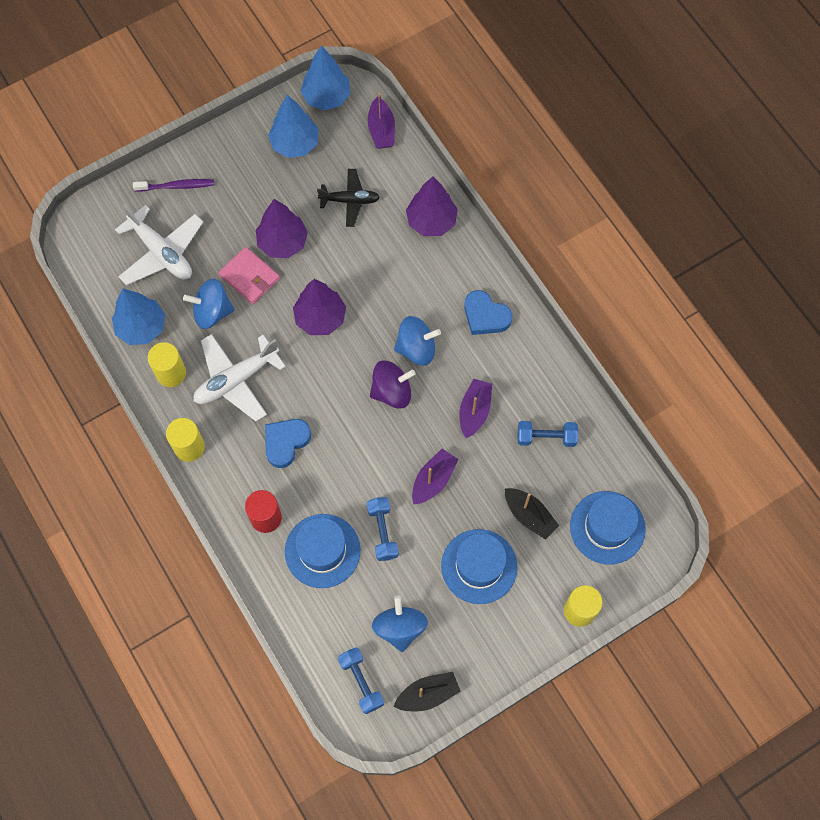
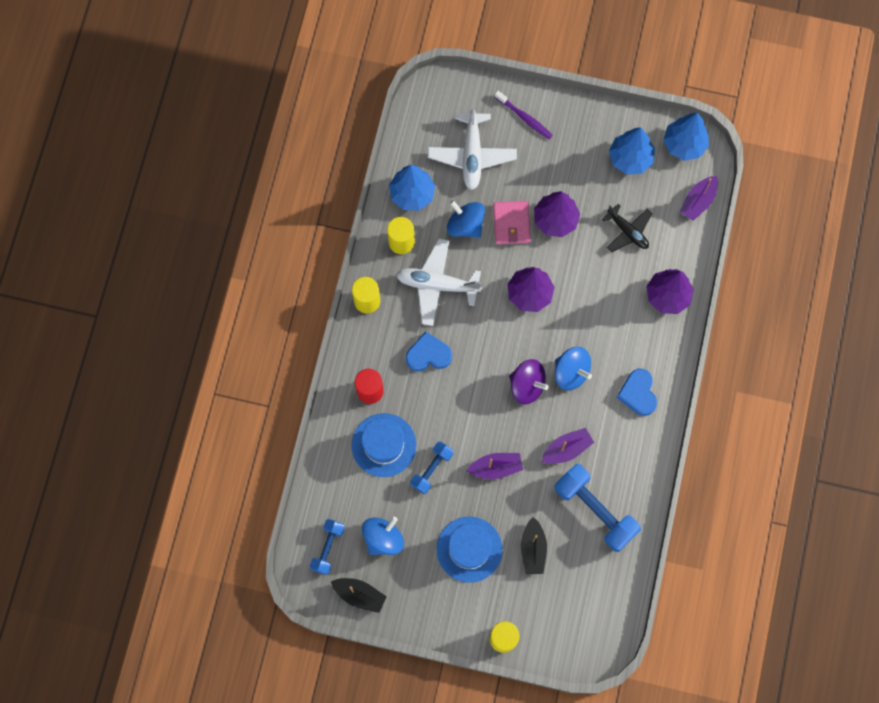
camera: 45 degrees right, 5 degrees up
(546, 437) = (595, 510): blue dumbbell -> blue dumbbell, size x1.75
(607, 527) = (575, 605): blue hat -> none

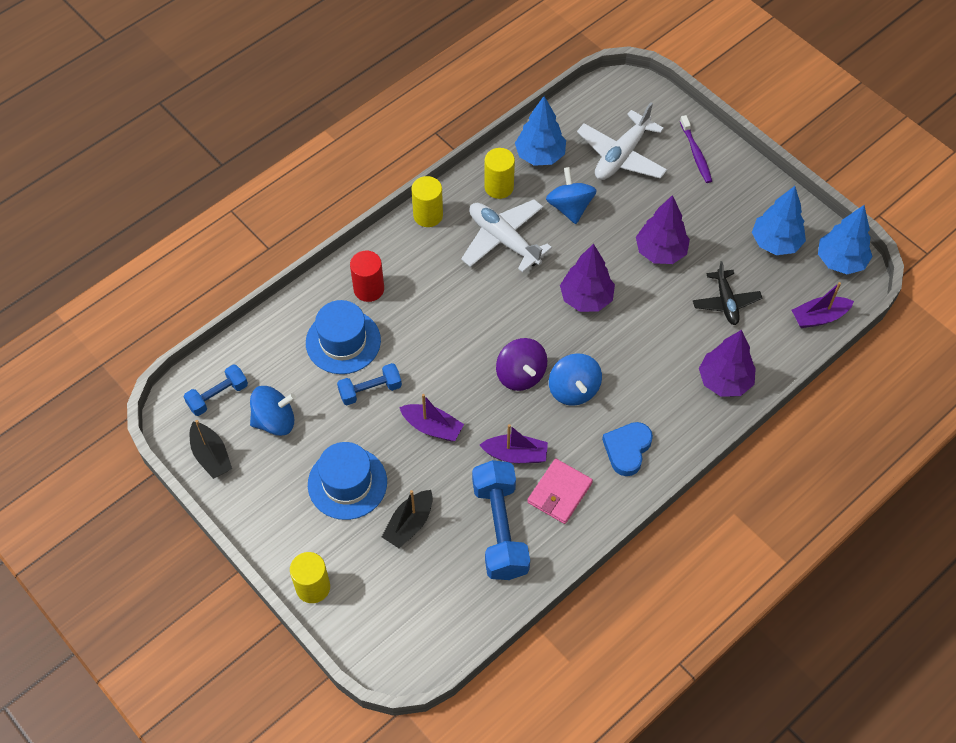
camera: 35 degrees right, 15 degrees down
(428, 354) = (448, 292): blue heart -> none
(511, 223) = (615, 231): pink wallet -> pink wallet (559, 493)

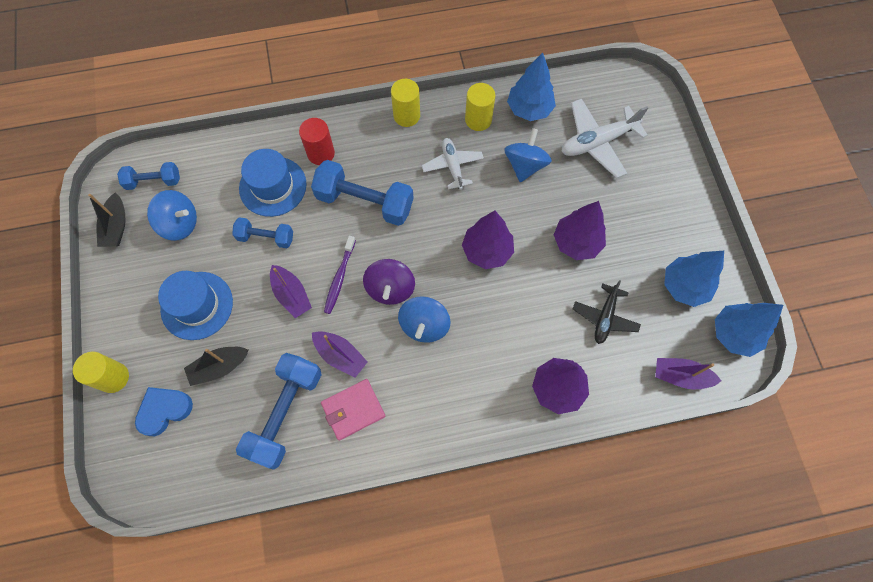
camera: 30 degrees right, 10 degrees up
(443, 312) = (365, 202): none -> blue dumbbell
(504, 240) = (452, 166): white plane -> white plane, size x0.65
(627, 449) = (434, 403): blue heart -> blue heart (164, 410)
(696, 153) = (663, 171): purple toothbrush -> purple toothbrush (339, 278)

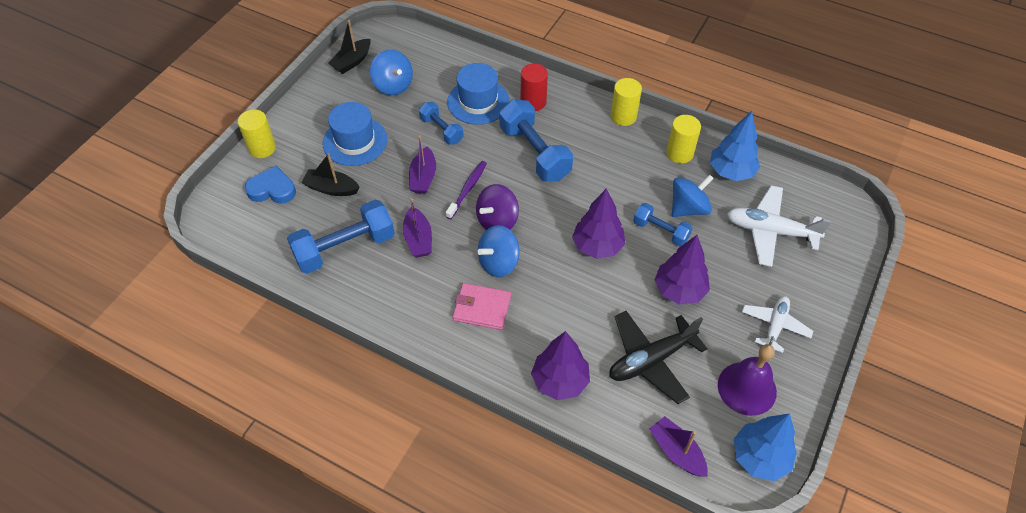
camera: 40 degrees right, 15 degrees down
(153, 181) = (402, 50): blue dumbbell -> blue dumbbell (660, 231)
(339, 278) = (467, 189): purple toothbrush -> purple toothbrush turned 150 degrees clockwise
(353, 410) = (392, 280): pink wallet -> pink wallet (482, 308)
(452, 166) = (627, 172): white plane -> white plane (774, 326)
(605, 317) = (651, 360): black plane -> black plane, size x1.53
(684, 286) = (747, 388): blue tree -> purple bell

